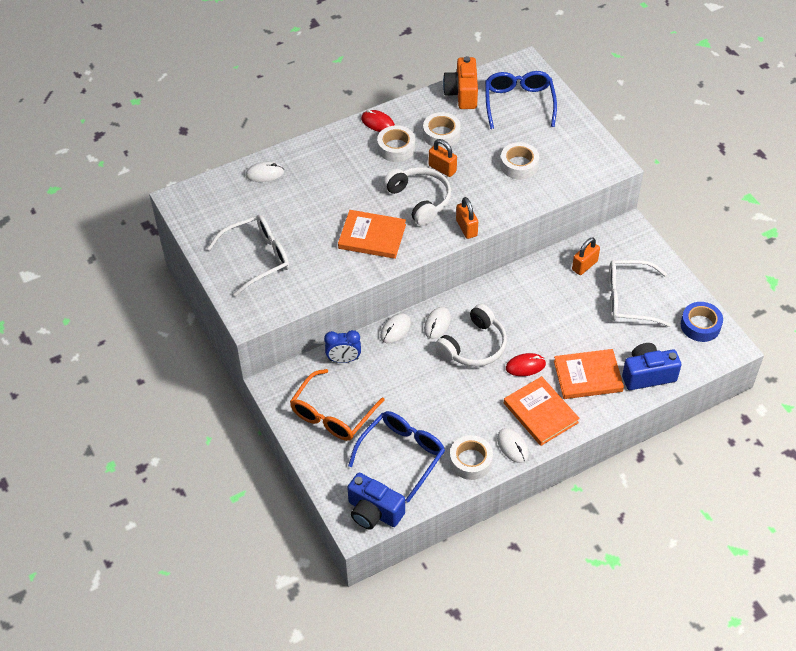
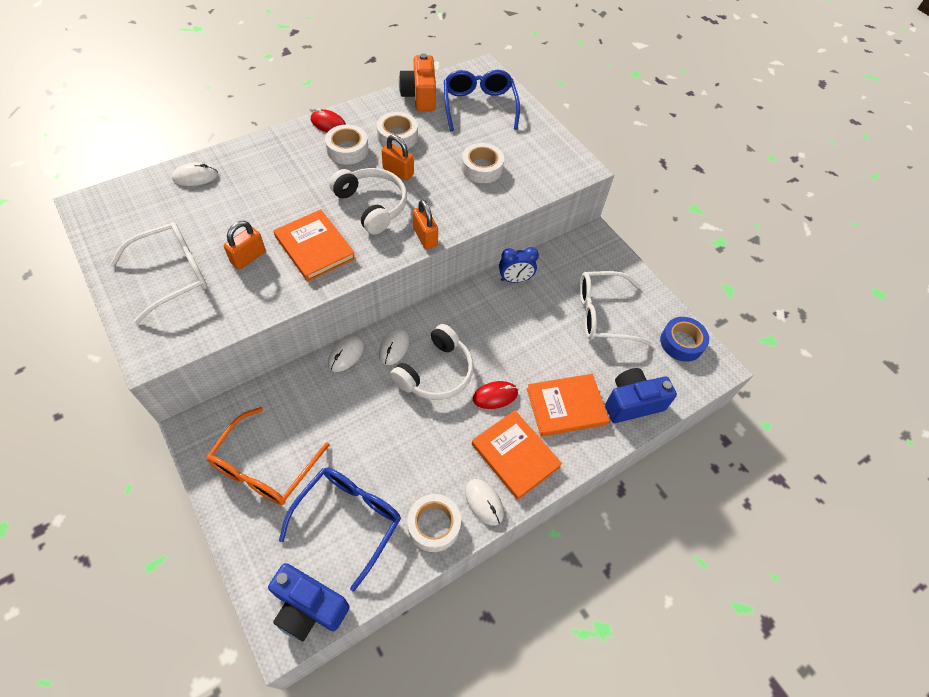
camera: 10 degrees left, 5 degrees up
(343, 359) = (283, 393): blue clock -> blue clock (515, 279)
(372, 236) = (315, 247): orange book -> orange book turned 45 degrees clockwise
(584, 265) = (552, 277): orange padlock -> orange padlock (248, 257)

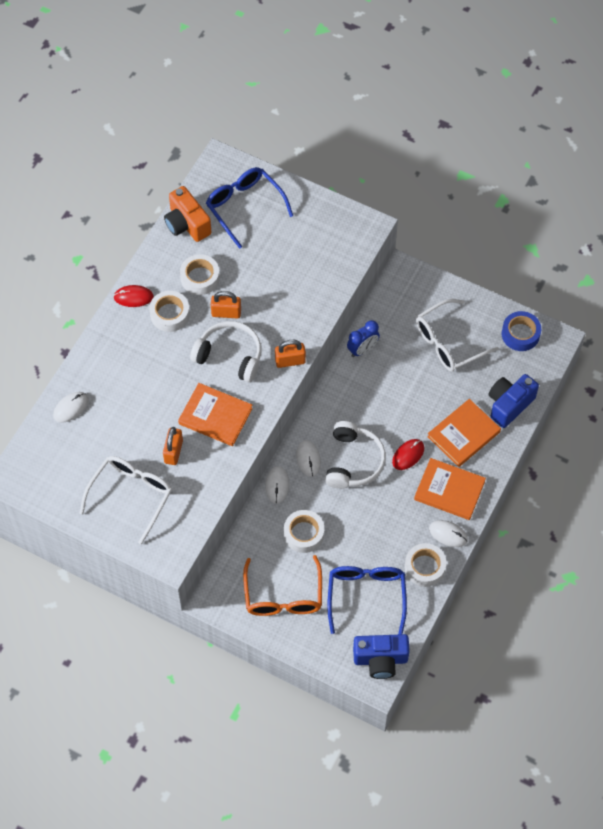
camera: 25 degrees left, 5 degrees up
(425, 237) = (290, 361): orange padlock -> orange padlock turned 45 degrees counterclockwise
(482, 168) = (290, 272): white tape -> white tape (304, 534)

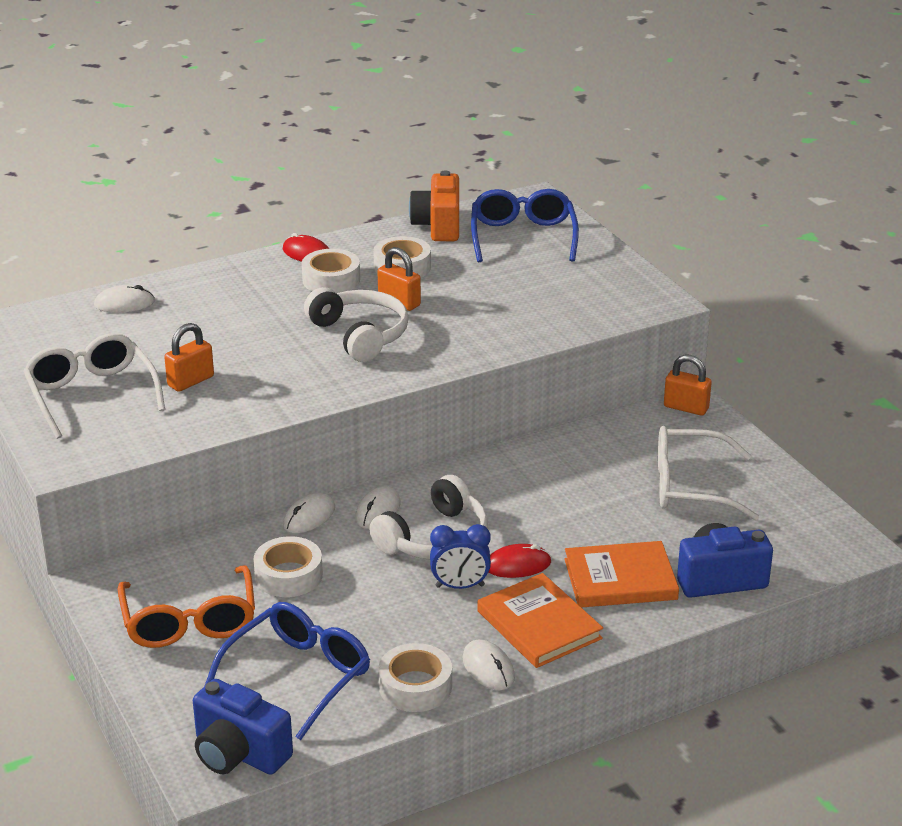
camera: 35 degrees right, 30 degrees down
(131, 496) = (92, 395): white glasses -> white glasses turned 90 degrees counterclockwise
(215, 416) = (279, 374): orange book -> none
(283, 595) = (189, 621): orange glasses -> orange glasses turned 45 degrees counterclockwise
(290, 361) = (429, 367): orange padlock -> orange padlock (686, 407)
(362, 349) = (563, 446): blue clock -> blue clock (460, 586)
(520, 334) = (806, 520): blue tape -> none

